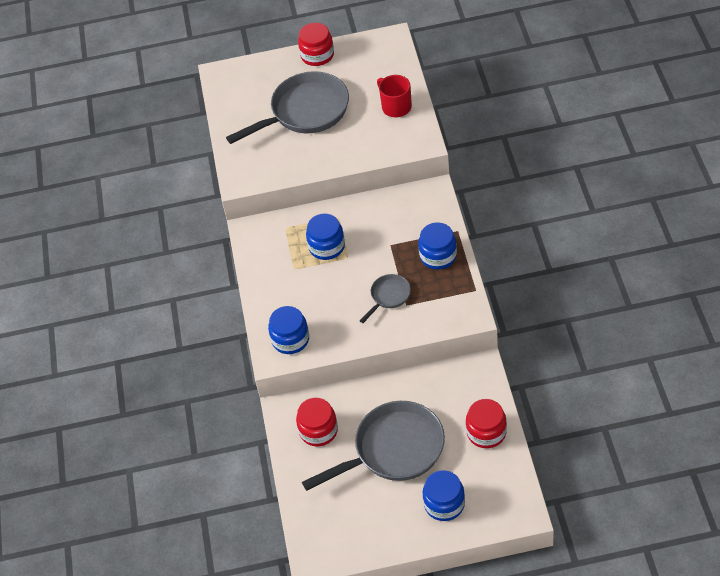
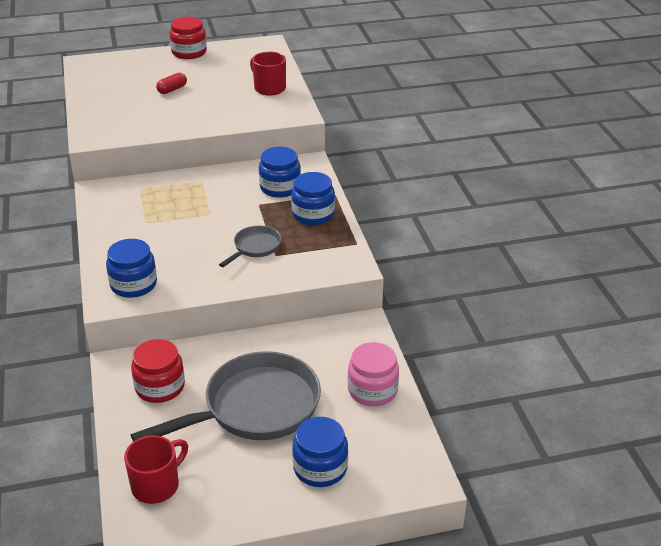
camera: 10 degrees left, 15 degrees down
(305, 112) = (172, 89): grey pan -> red capsule
(323, 519) = (157, 485): none -> red mug
(327, 247) = (186, 205): blue jar -> blue jar (280, 187)
(486, 432) = (372, 390): red jar -> pink jar

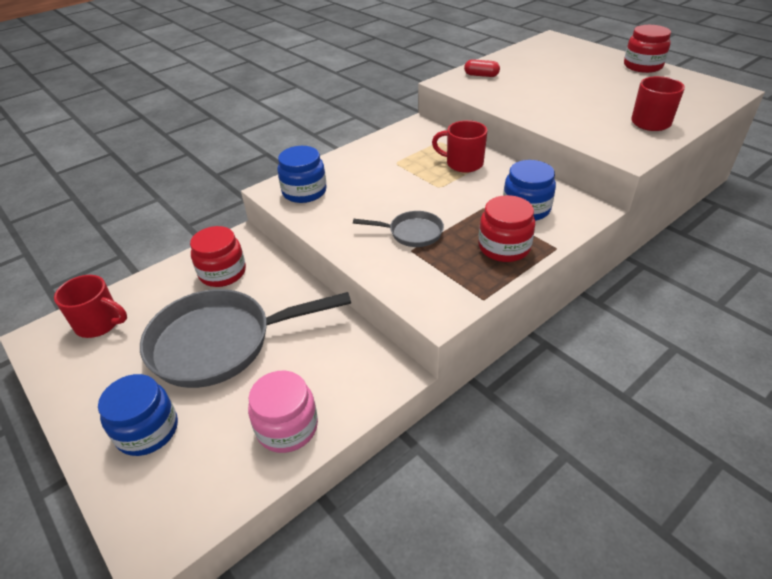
camera: 65 degrees right, 5 degrees up
(172, 89) = (570, 82): red capsule -> red capsule (481, 75)
(189, 190) = (463, 163): none -> red mug
(255, 407) = (220, 343): grey pan -> grey pan turned 135 degrees clockwise
(313, 214) = (504, 247): blue jar -> red jar

